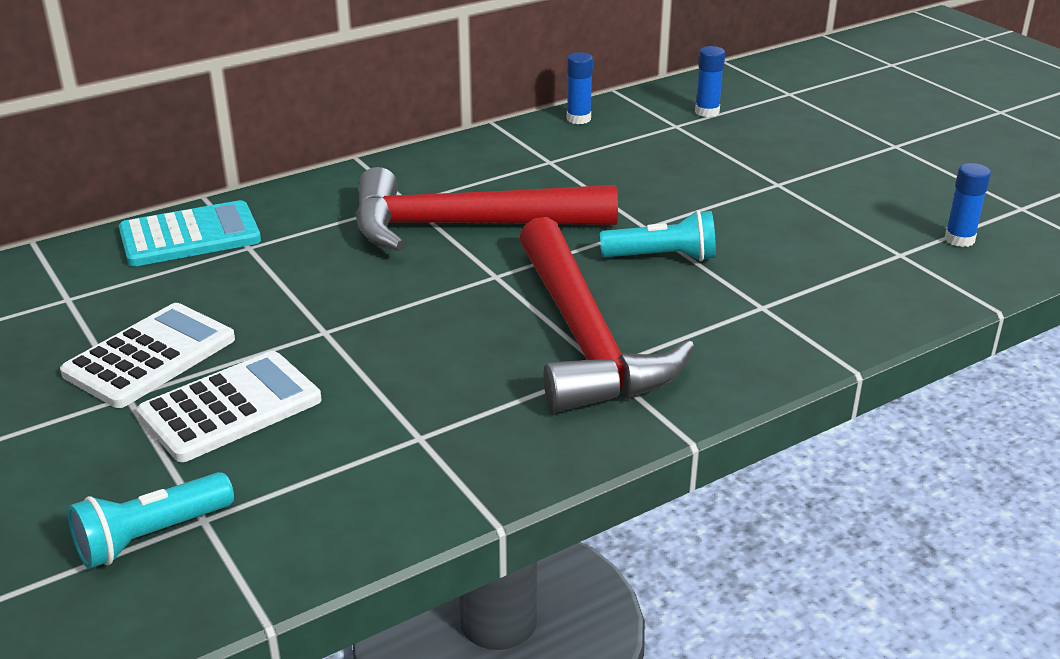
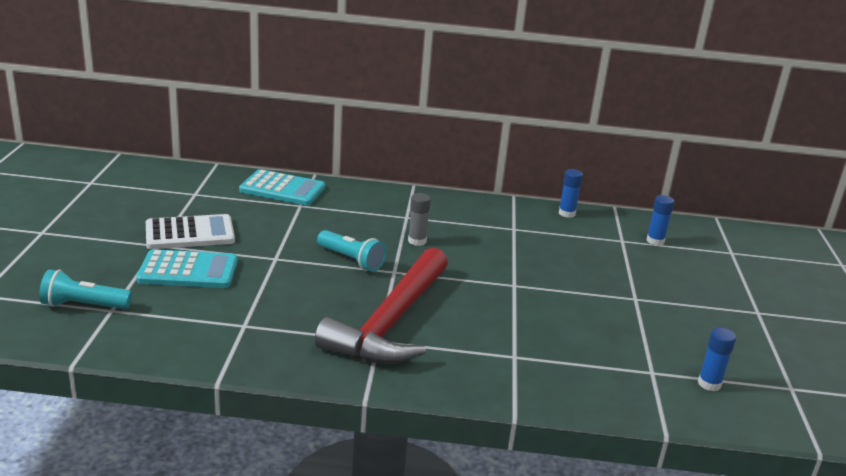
camera: 35 degrees right, 5 degrees down
(230, 407) = (188, 271): white calculator -> turquoise calculator
(466, 226) = (417, 241): red hammer -> grey glue stick
(662, 257) = (498, 304): turquoise flashlight -> turquoise flashlight (351, 260)

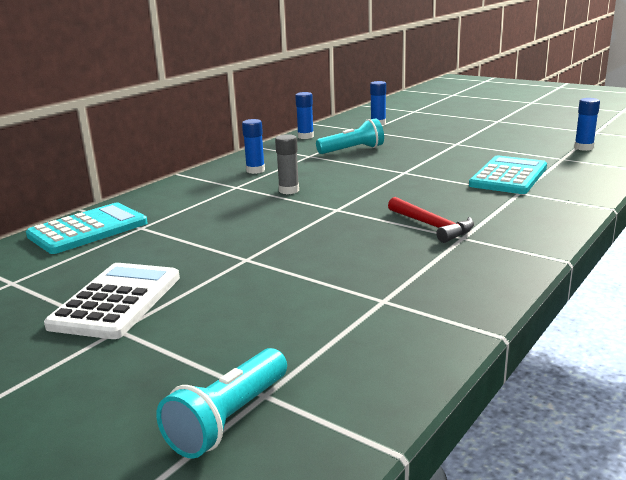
camera: 55 degrees left, 5 degrees down
(188, 271) = (215, 316): turquoise calculator -> turquoise calculator (508, 176)
(351, 260) = (294, 223): turquoise flashlight -> turquoise flashlight (352, 150)
(391, 322) = (432, 226): red hammer -> red hammer, size x0.46
(450, 214) = (255, 170): none -> blue glue stick

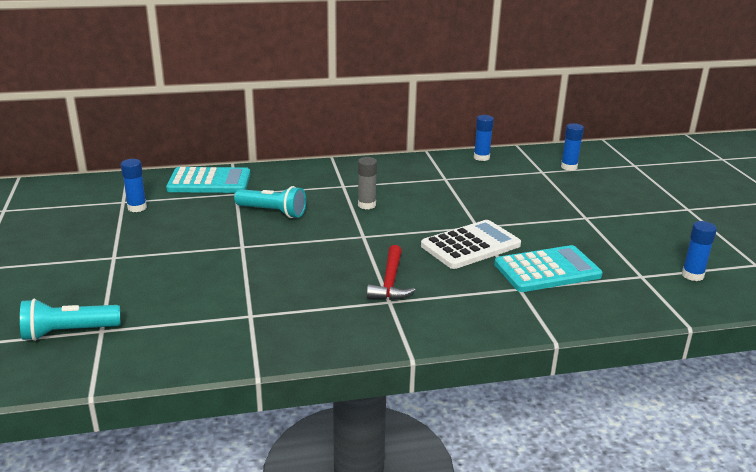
camera: 40 degrees right, 5 degrees up
(116, 301) = (140, 239): white calculator -> white calculator (470, 245)
(255, 170) = (381, 176): blue glue stick -> blue glue stick (137, 208)
(352, 150) = (486, 187): turquoise flashlight -> turquoise flashlight (273, 212)

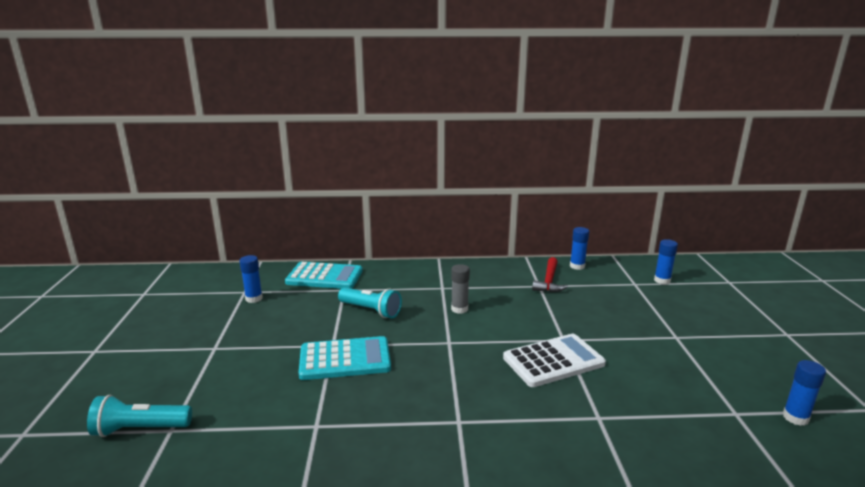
camera: 10 degrees right, 5 degrees down
(390, 282) = (464, 397): red hammer -> red hammer (549, 281)
(547, 270) = (631, 397): turquoise calculator -> turquoise calculator (345, 359)

